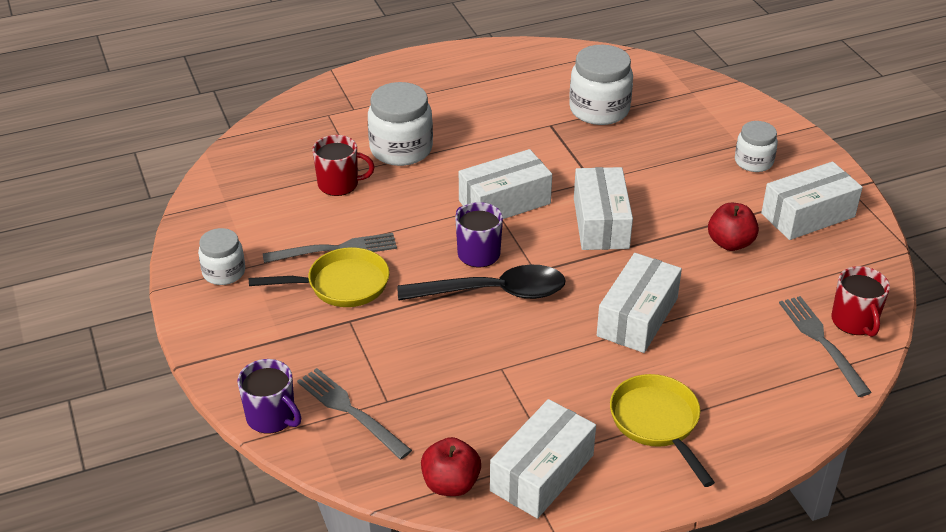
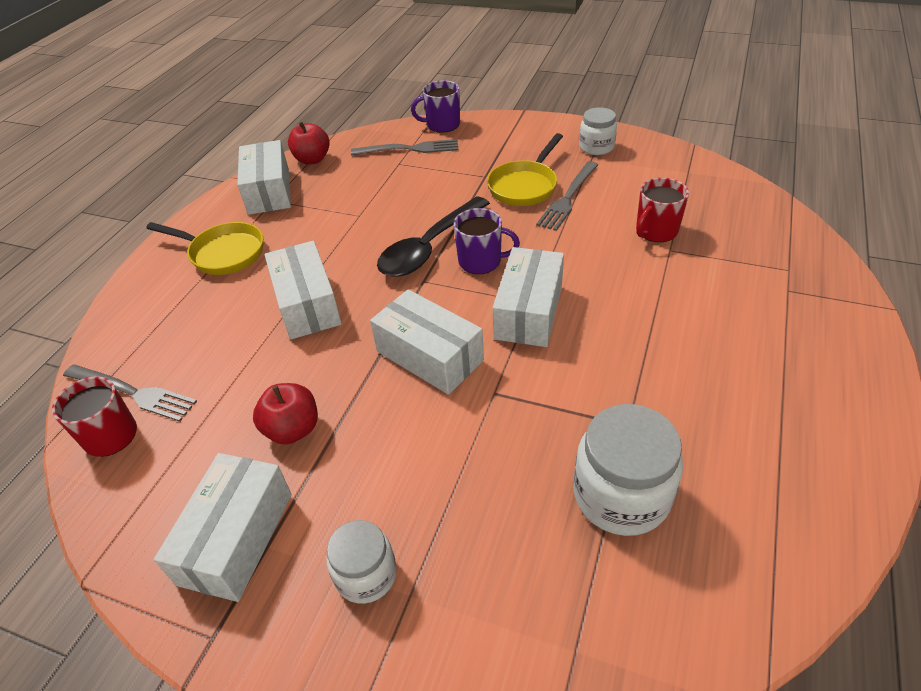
camera: 135 degrees right, 5 degrees up
(401, 149) = (680, 288): white jar -> none

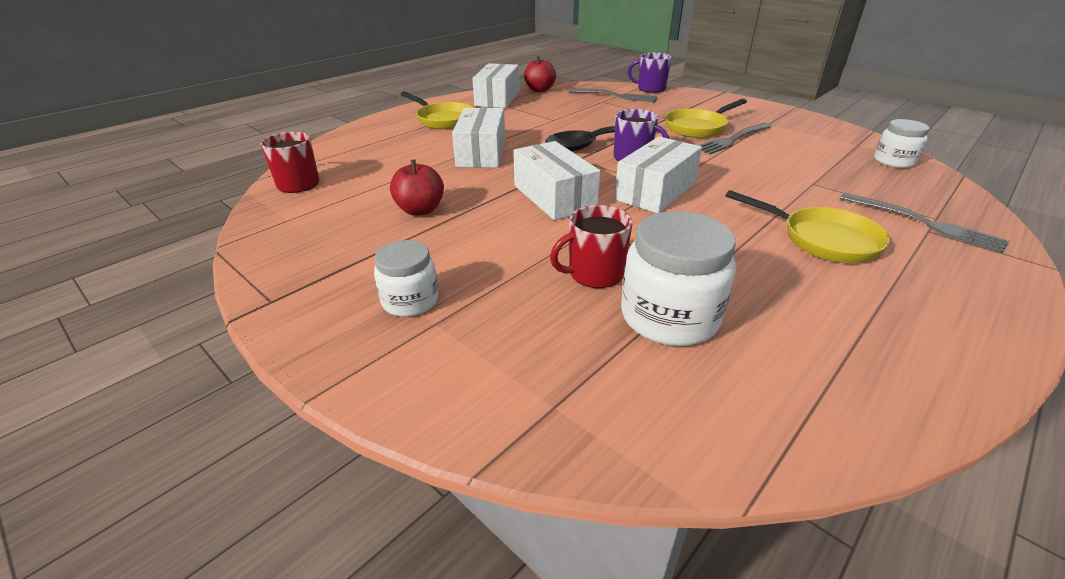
camera: 20 degrees right, 10 degrees down
(134, 393) = (330, 169): grey fork -> grey fork (926, 224)
(236, 538) = (334, 254): white box -> none
(596, 147) = (776, 118): white jar -> white jar (894, 161)
(656, 231) = (805, 171): red mug -> red mug (594, 274)
(707, 335) = (822, 239): none -> yellow pan

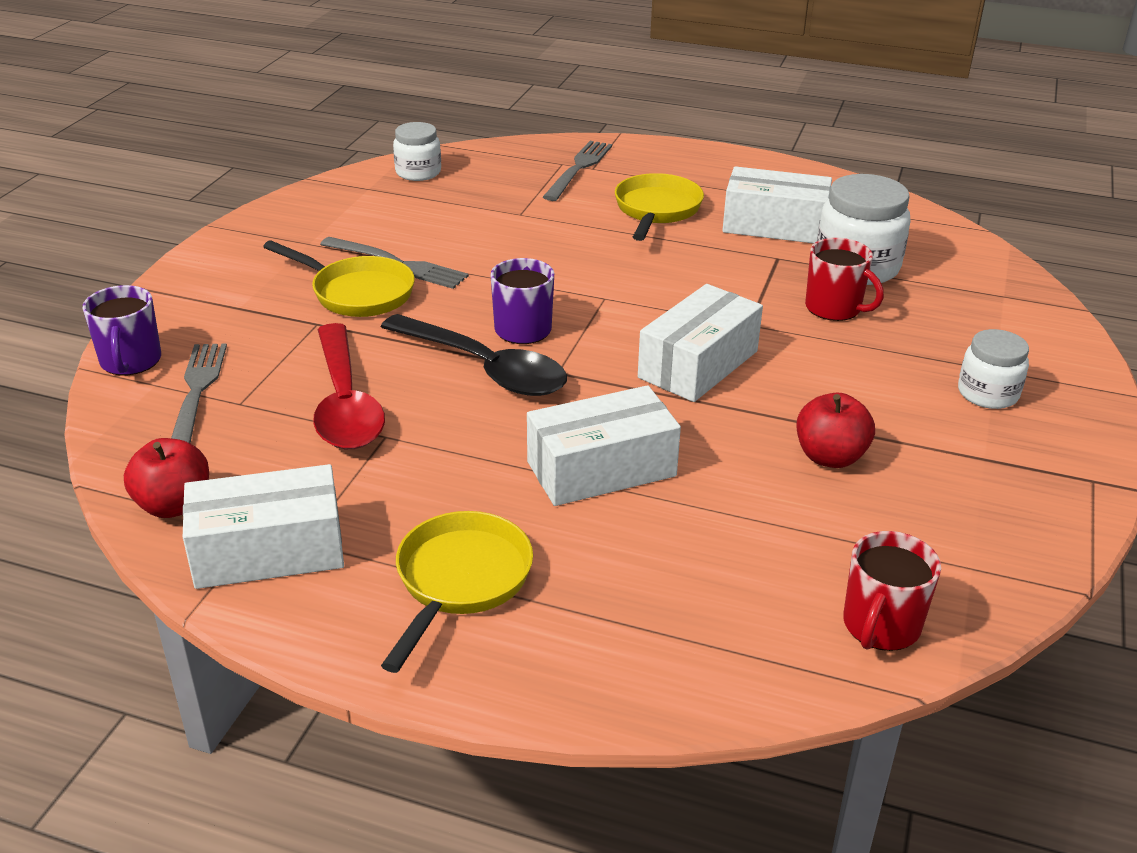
camera: 115 degrees left, 0 degrees up
(586, 116) = (345, 403): none -> red spoon
(655, 191) = (621, 300): white box -> white box (774, 226)

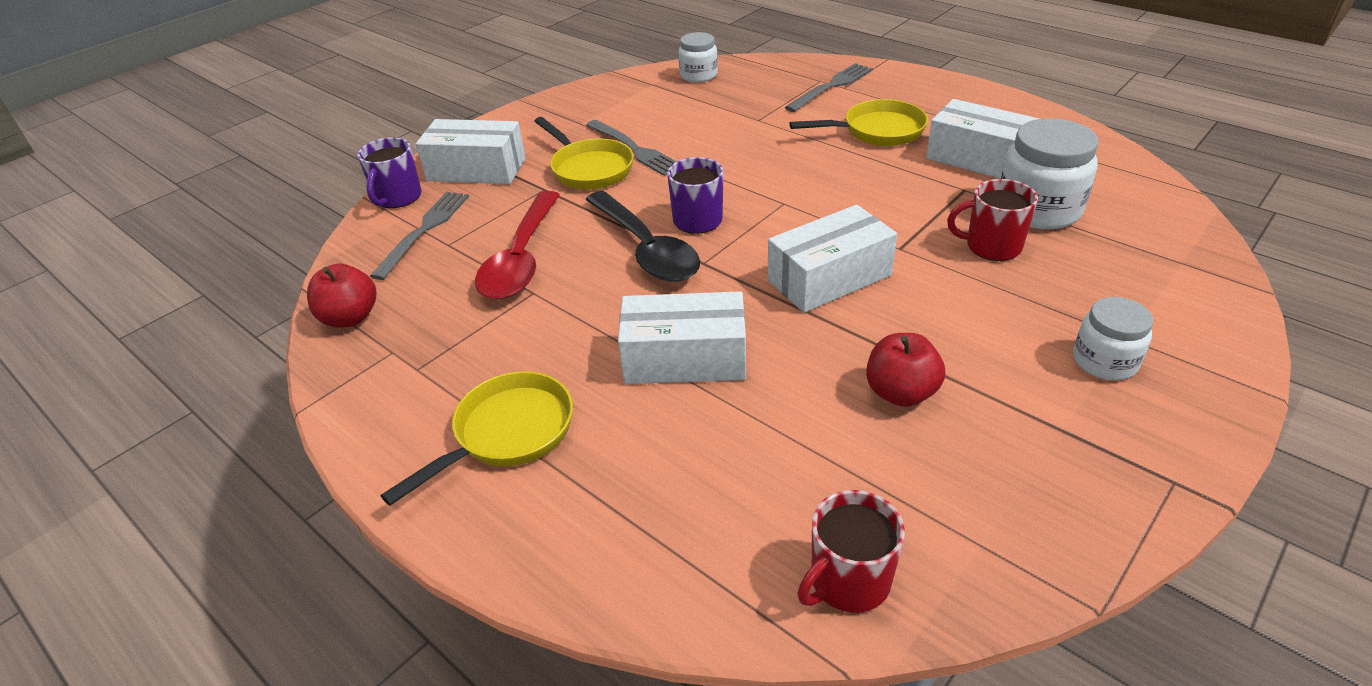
camera: 25 degrees right, 5 degrees up
(268, 551) = (387, 371): white box -> white box (476, 170)
(656, 210) = (877, 131): yellow pan -> yellow pan turned 45 degrees clockwise
(834, 308) = (992, 246): red mug -> red mug turned 120 degrees clockwise

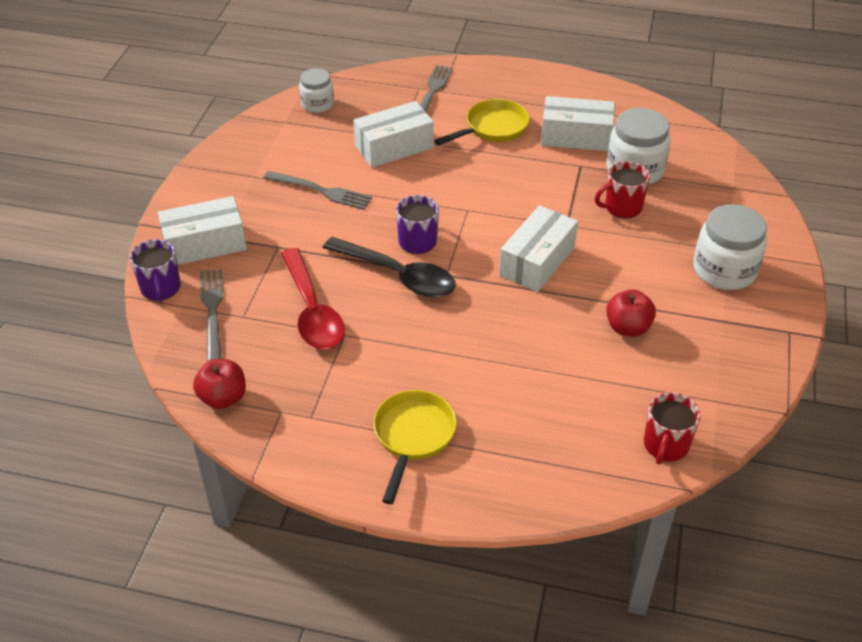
camera: 30 degrees left, 5 degrees up
(589, 168) = (299, 218): yellow pan -> none
(684, 359) = (486, 348): white box -> white box (394, 147)
(1104, 361) = (724, 270): white jar -> white jar, size x1.64

